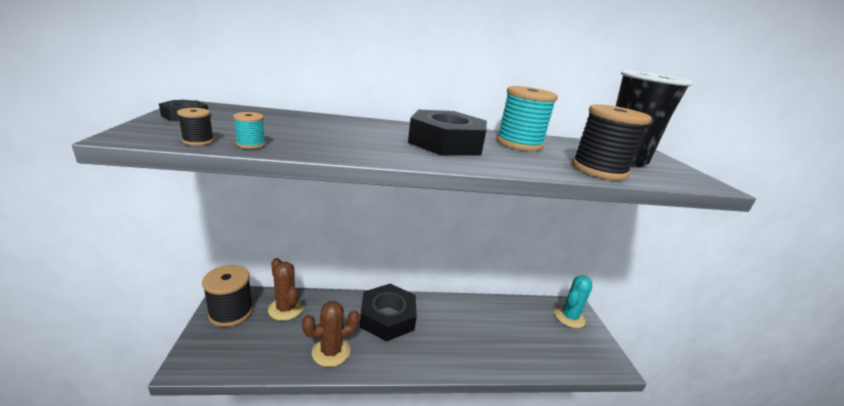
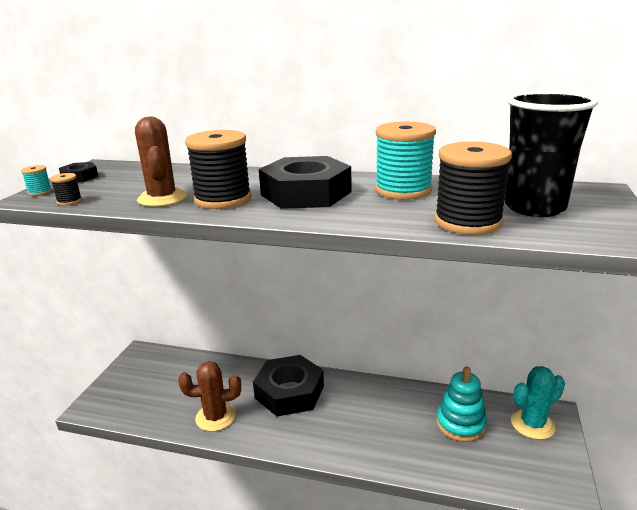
camera: 25 degrees right, 0 degrees up
(231, 312) = (140, 367): black spool -> black spool (223, 199)
(251, 144) = (108, 203): turquoise spool -> turquoise spool (40, 192)
(286, 308) = (190, 370): brown cactus -> brown cactus (162, 198)
(526, 324) = (460, 424): none -> turquoise stacking toy

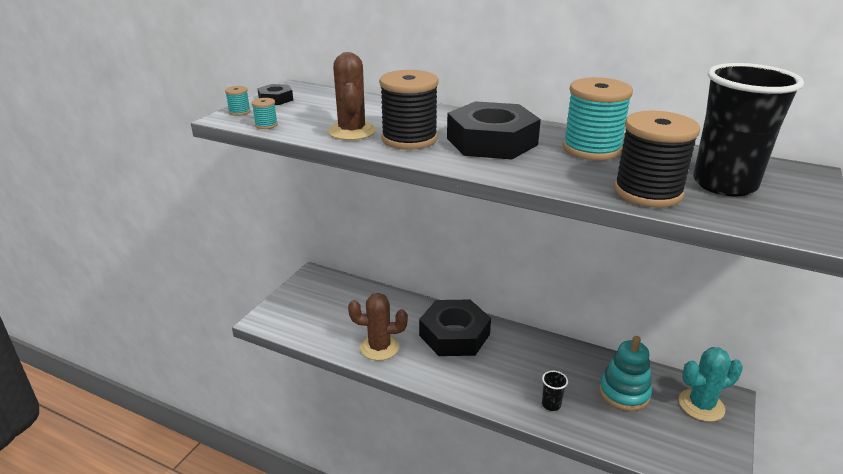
camera: 10 degrees right, 5 degrees up
(69, 201) = (266, 125): black spool -> turquoise spool
(395, 448) = (551, 404): none -> black cup

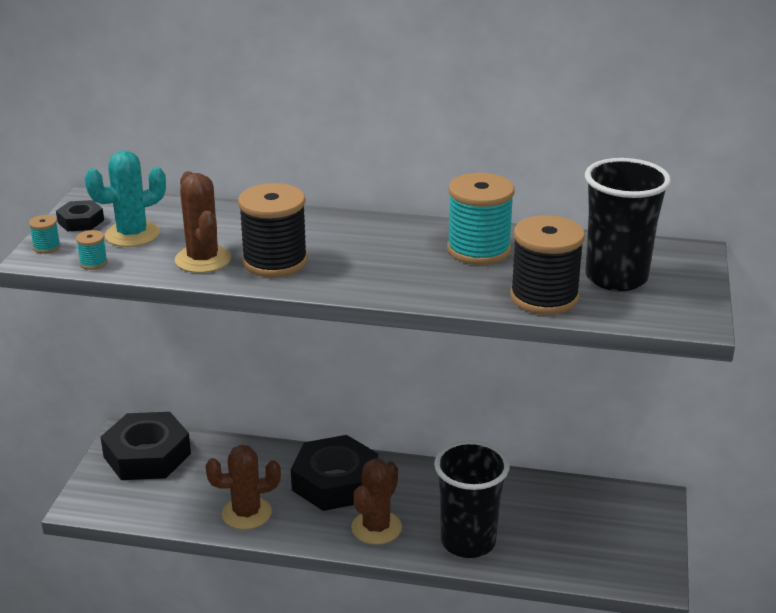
camera: 15 degrees left, 0 degrees up
(477, 378) = (376, 528): none -> brown cactus
(492, 141) = (369, 253): black nut -> black nut (147, 455)
(551, 404) = (468, 542): black cup -> black cup, size x2.46
(624, 393) = (546, 514): turquoise stacking toy -> none
(701, 405) = (630, 512): turquoise cactus -> turquoise cactus (132, 234)

